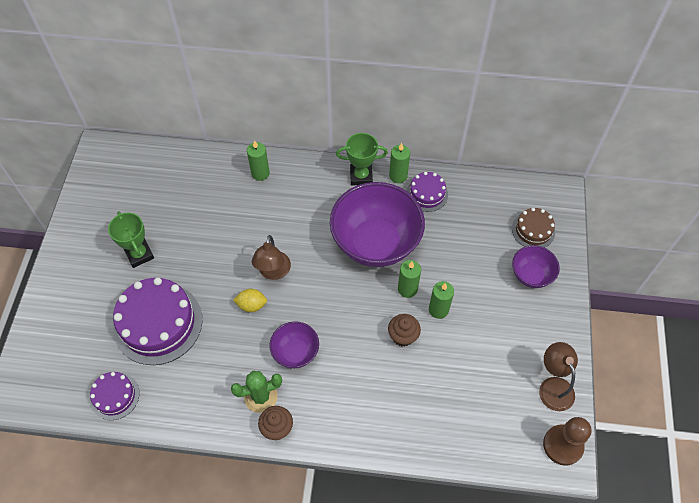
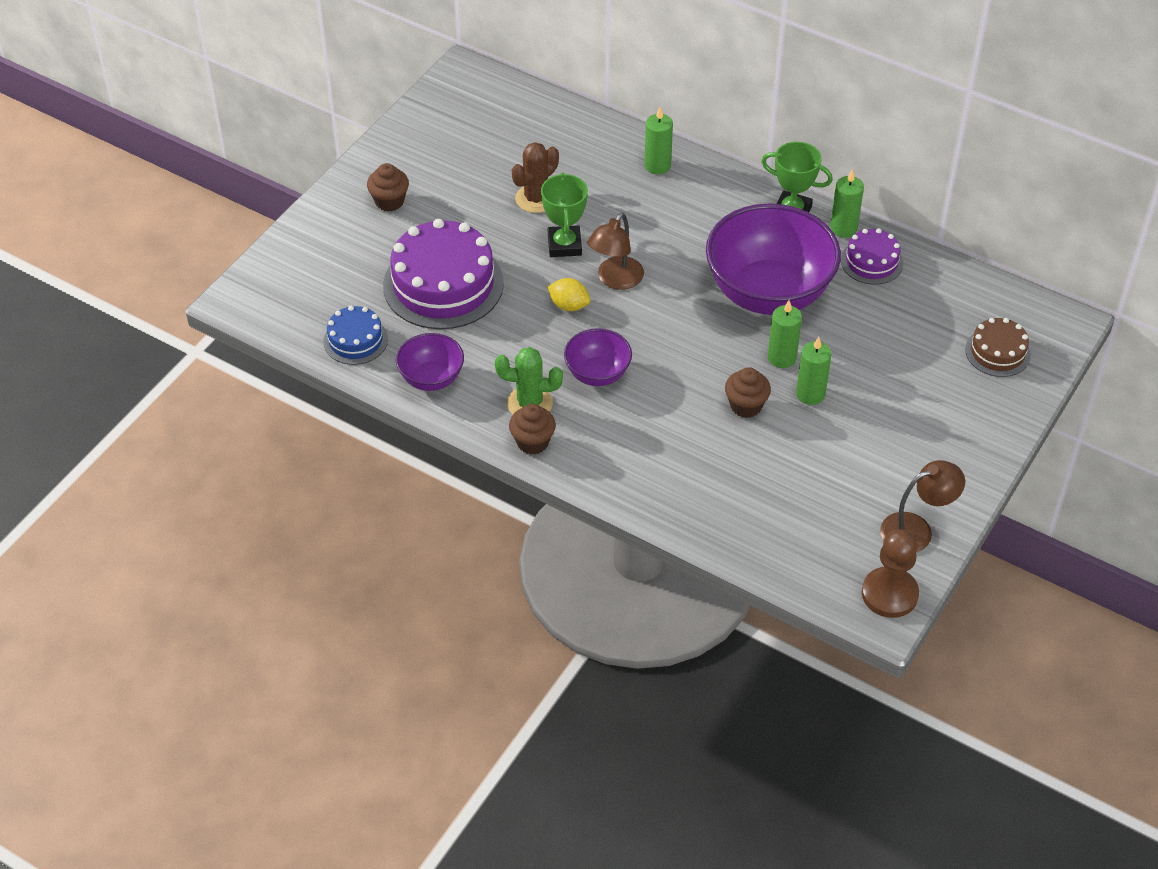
camera: 25 degrees right, 10 degrees down
(91, 270) = (389, 201): none -> brown cupcake
(115, 396) = (355, 340): purple cake -> blue cake
(139, 254) = (457, 204): green trophy -> green trophy (564, 245)
(192, 229) = (536, 198): none -> brown cactus
(531, 275) = (962, 401): purple bowl -> purple bowl (431, 378)
(553, 386) = (916, 529): brown lamp -> brown lamp turned 60 degrees clockwise

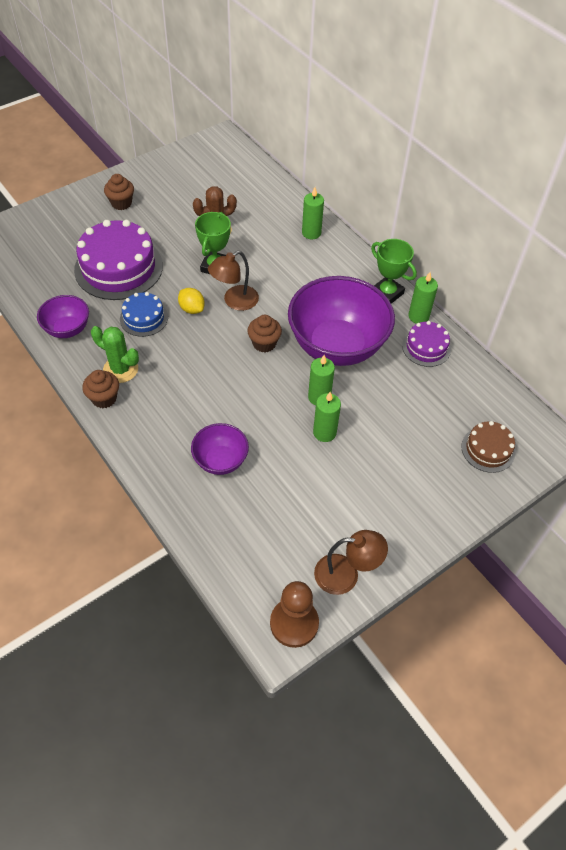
camera: 20 degrees right, 5 degrees up
(355, 340) = (37, 286): blue cake -> blue cake (144, 318)
(597, 374) = (180, 364): purple bowl -> purple bowl (220, 460)
(746, 406) = (271, 425): brown cupcake -> brown cupcake (264, 343)

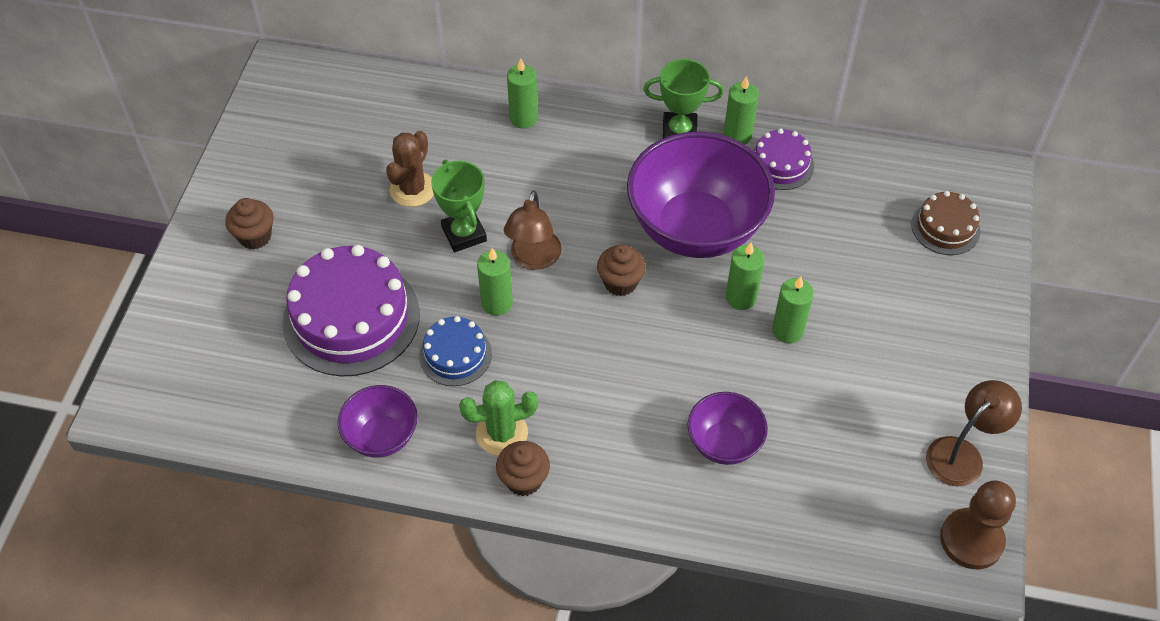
camera: 40 degrees left, 0 degrees up
(192, 309) = (497, 303): yellow lemon -> green candle

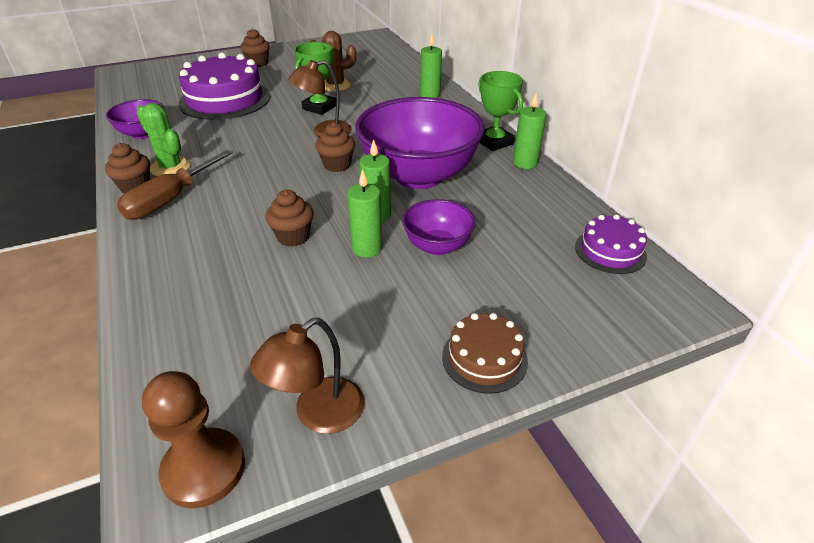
camera: 55 degrees right, 15 degrees down
(455, 355) = (223, 134): blue cake -> none
(497, 303) = (276, 132): green candle -> none
(579, 454) = (171, 199): none -> brown screwdriver
(724, 443) = (224, 257): purple bowl -> purple bowl (437, 246)
(729, 377) = (293, 237): none -> brown cupcake
(781, 164) = (526, 188): purple cake -> purple cake (610, 251)
(945, 227) = (583, 295): brown cake -> brown cake (484, 358)
(962, 454) = (318, 414): brown lamp -> brown lamp turned 120 degrees clockwise

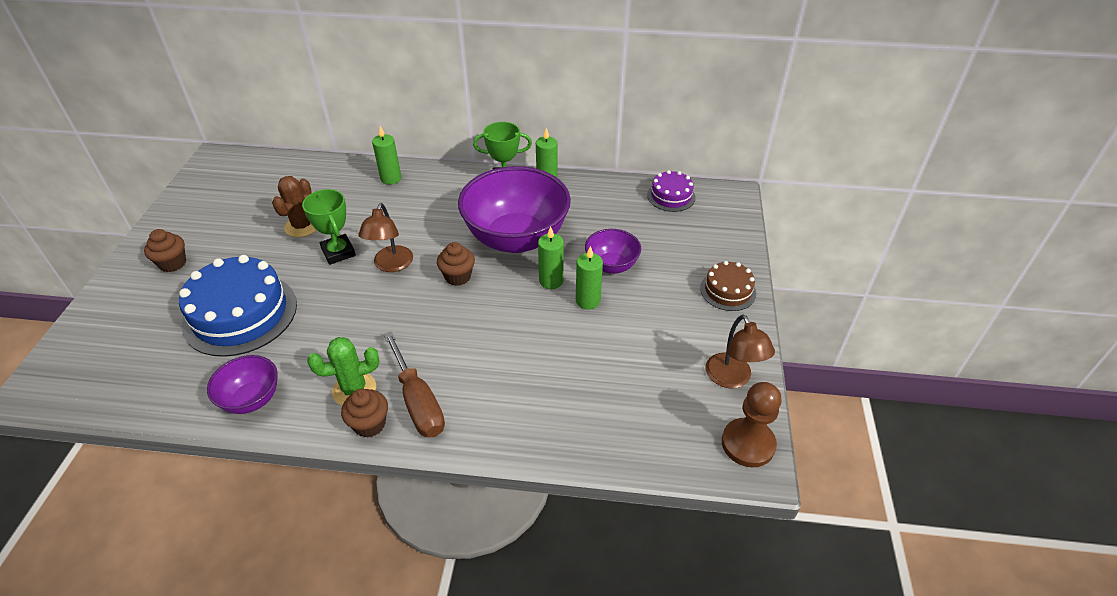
camera: 60 degrees left, 5 degrees up
(225, 99) = (240, 314): purple cake -> blue cake
(293, 237) = (542, 336): brown cupcake -> none

